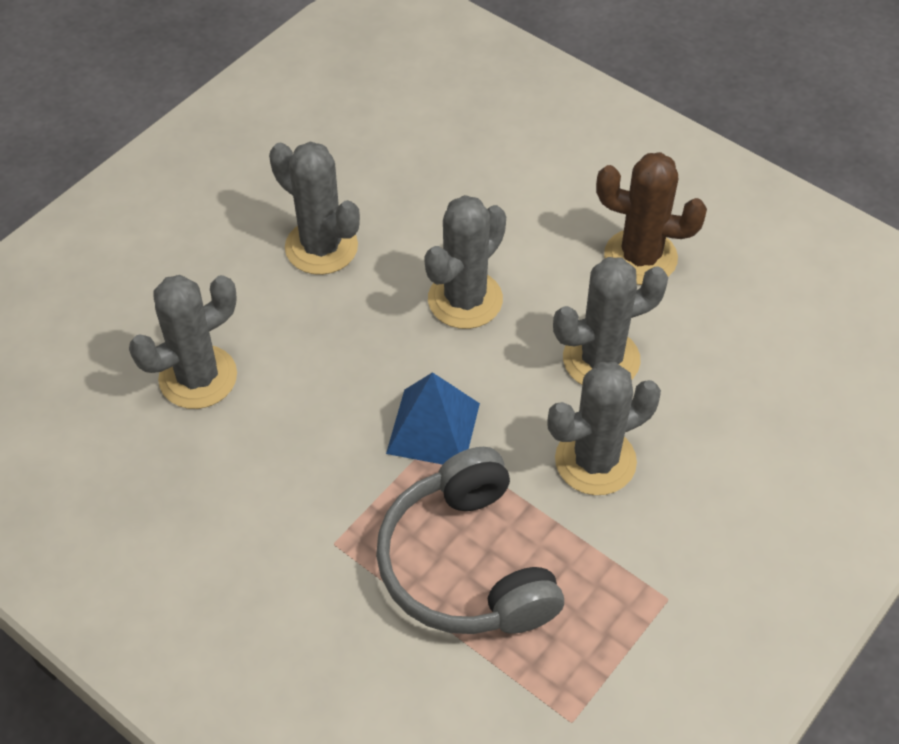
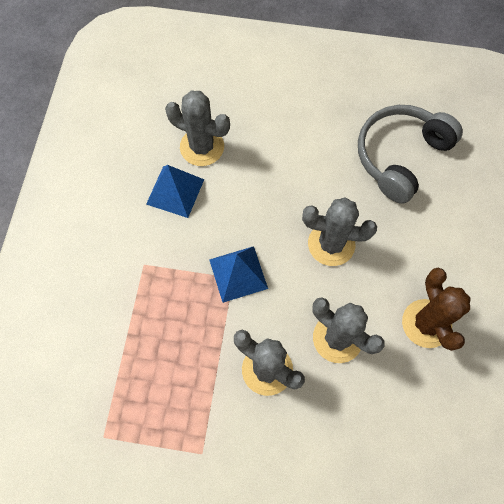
camera: 60 degrees right, 15 degrees up
(245, 446) = (175, 191): none -> blue pyramid
(321, 247) = (318, 154): grey cactus -> none
(466, 564) = (165, 335): grey headphones -> grey headphones (400, 156)

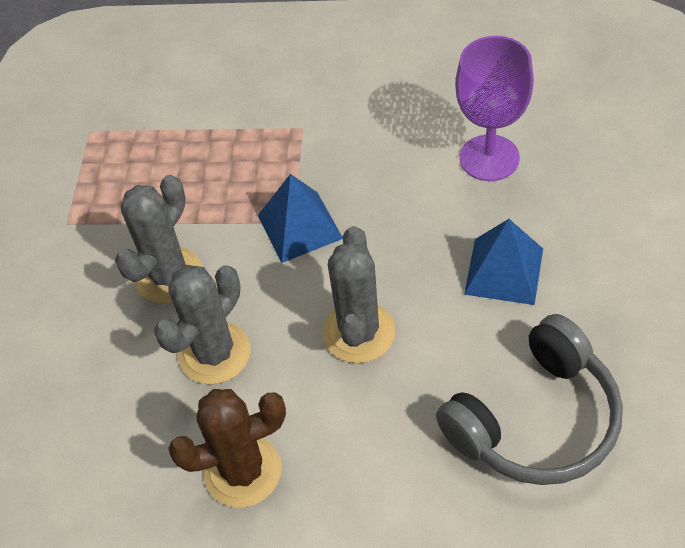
camera: 90 degrees right, 15 degrees down
(175, 191) = (412, 141): blue pyramid -> blue pyramid (504, 271)
(202, 147) = (489, 158): grey cactus -> purple goblet
(400, 156) = (535, 420): grey headphones -> grey headphones turned 105 degrees clockwise

